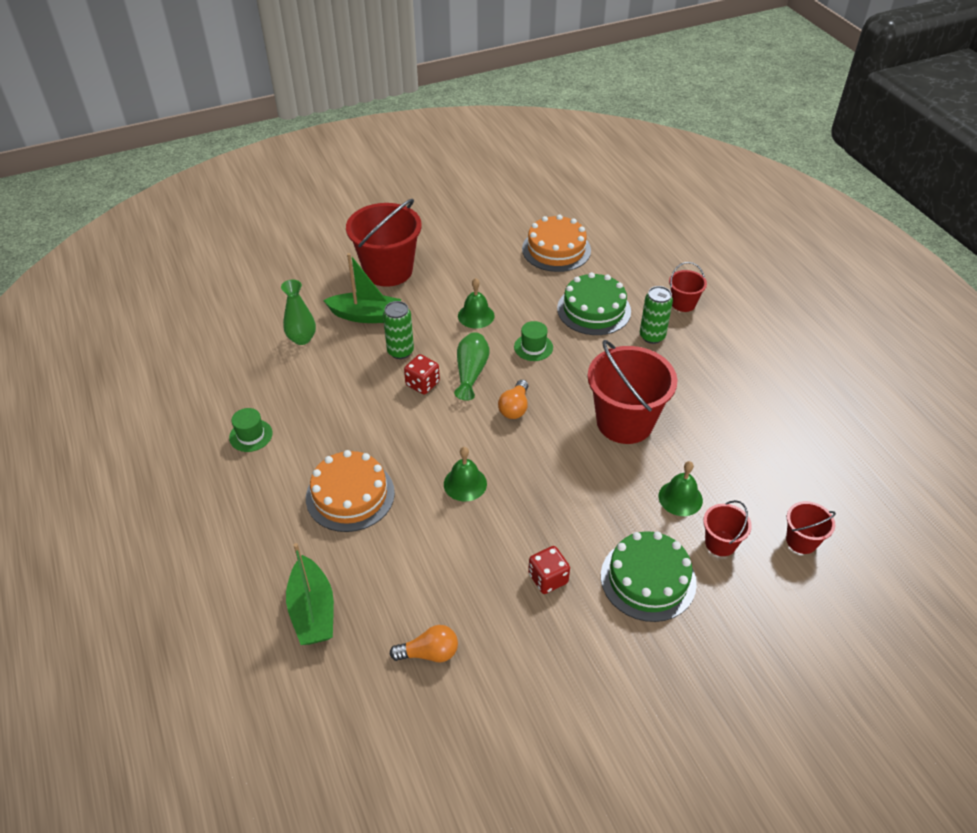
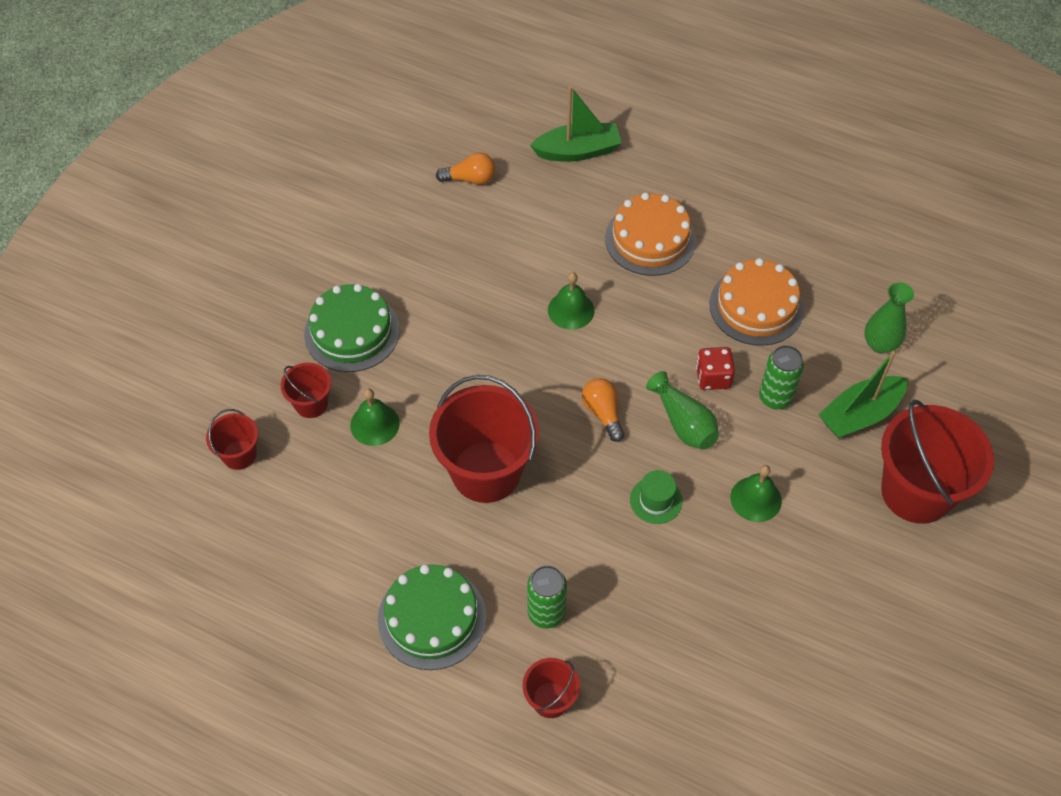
camera: 140 degrees right, 10 degrees up
(251, 435) = (790, 229): green hat -> none
(312, 611) = (578, 151): green boat -> green boat turned 135 degrees clockwise
(429, 653) = (470, 179): orange light bulb -> orange light bulb turned 135 degrees counterclockwise
(548, 578) = (431, 280): red dice -> none
(556, 249) = (778, 681): orange cake -> orange cake (756, 306)
(594, 310) = (642, 606): green cake -> green cake (432, 618)

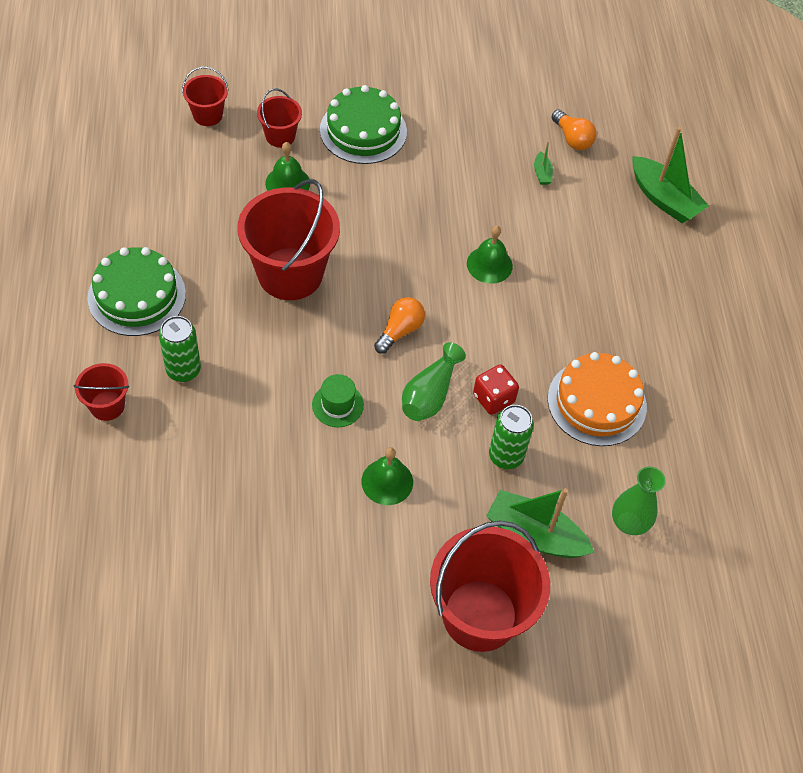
camera: 55 degrees right, 0 degrees up
(495, 221) = (542, 173): none -> green boat
(650, 239) = (609, 291): orange cake -> none

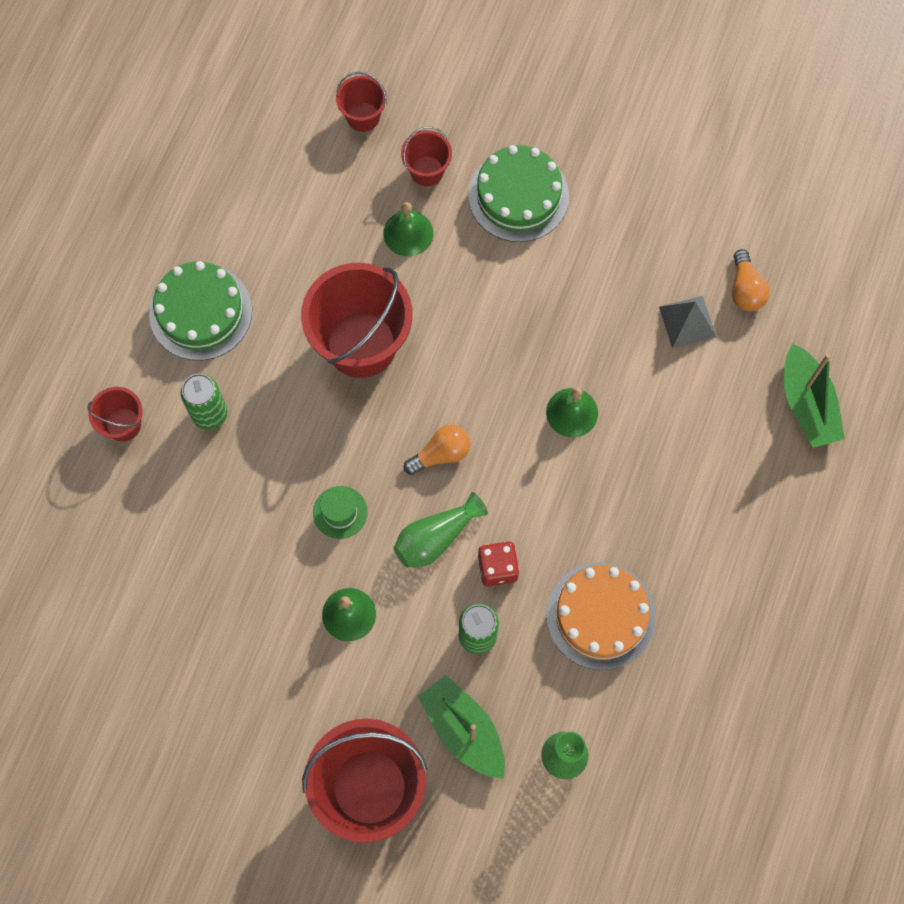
camera: 30 degrees right, 15 degrees up
(542, 173) = (687, 321): green boat -> grey pyramid

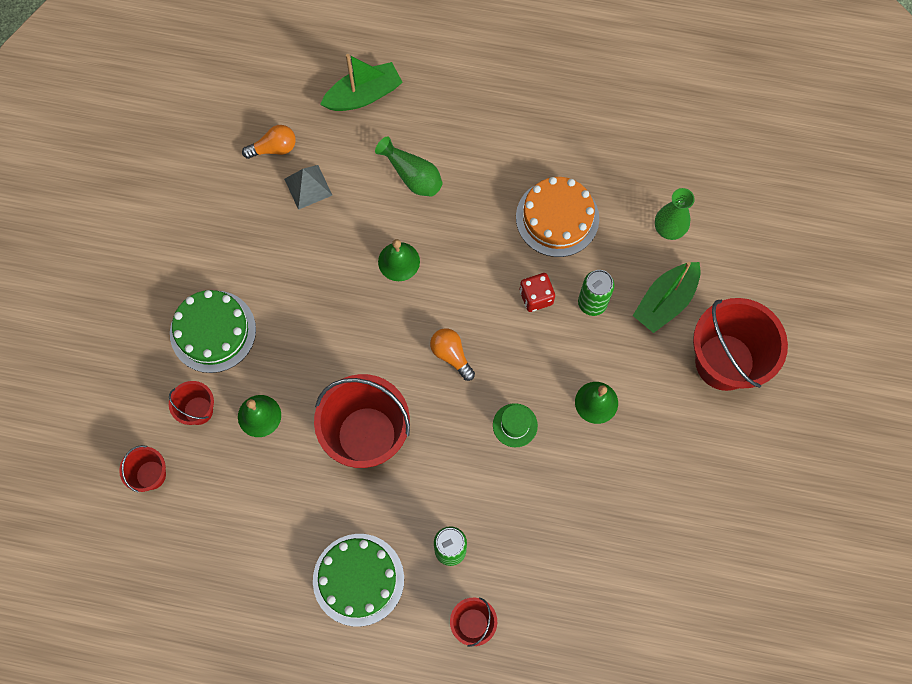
camera: 100 degrees left, 0 degrees up
(436, 538) = (521, 347): green vase -> green vase (412, 175)

